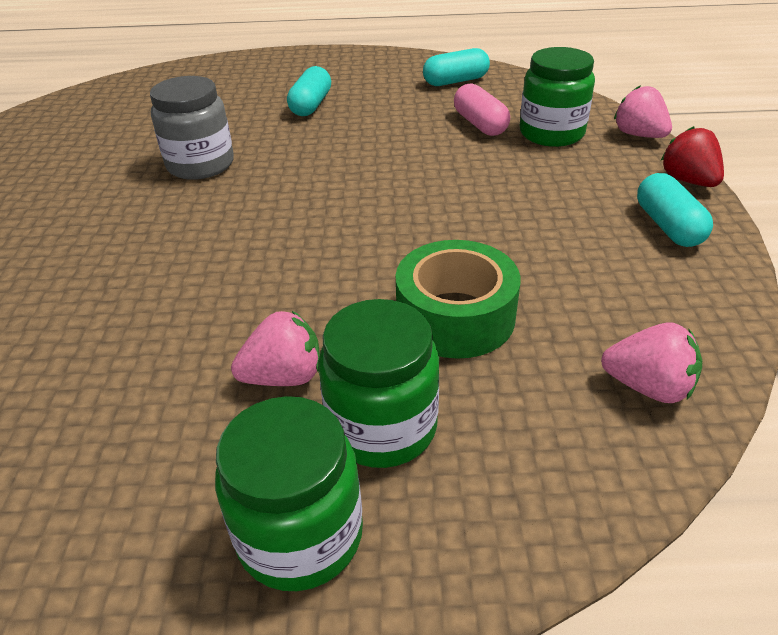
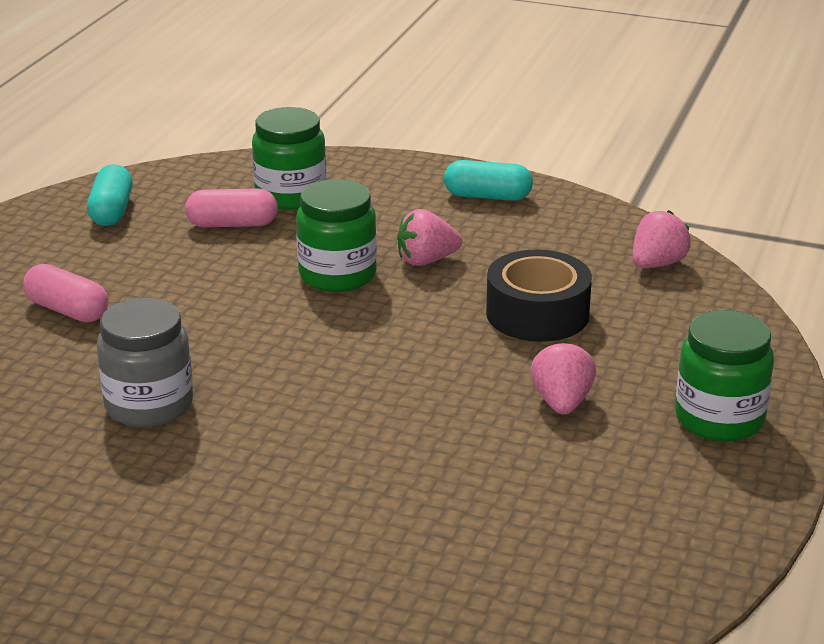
camera: 70 degrees left, 10 degrees down
(311, 105) = (67, 310): turquoise capsule -> pink capsule
(382, 427) = (639, 370): green jar -> green jar (337, 275)
(455, 316) = (537, 314): green tape -> black tape
(639, 135) = (336, 159): pink strawberry -> pink strawberry (426, 260)
(688, 181) = (431, 166): red strawberry -> none

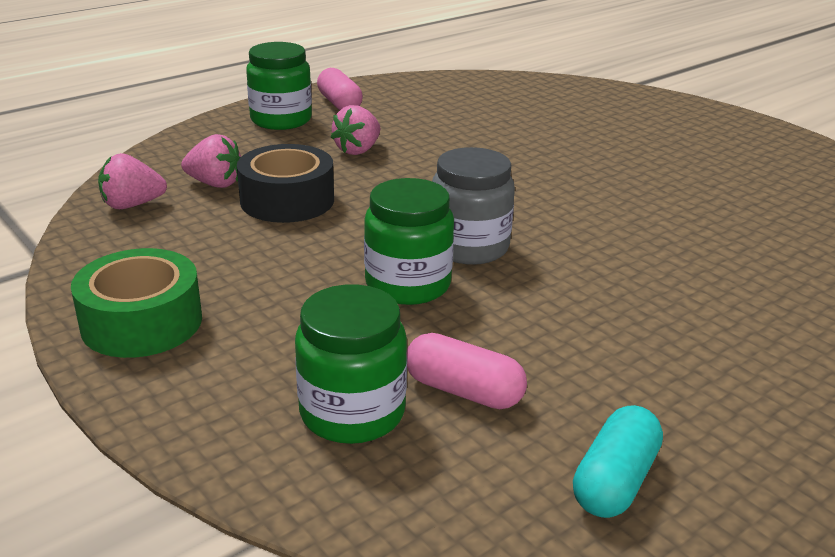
camera: 150 degrees left, 0 degrees up
(67, 310) = (712, 337): pink capsule -> pink capsule (339, 104)
(149, 405) = (656, 228): grey jar -> grey jar (469, 247)
(426, 260) = (309, 271): pink strawberry -> pink strawberry (215, 184)
(487, 196) = (142, 322): turquoise capsule -> green tape

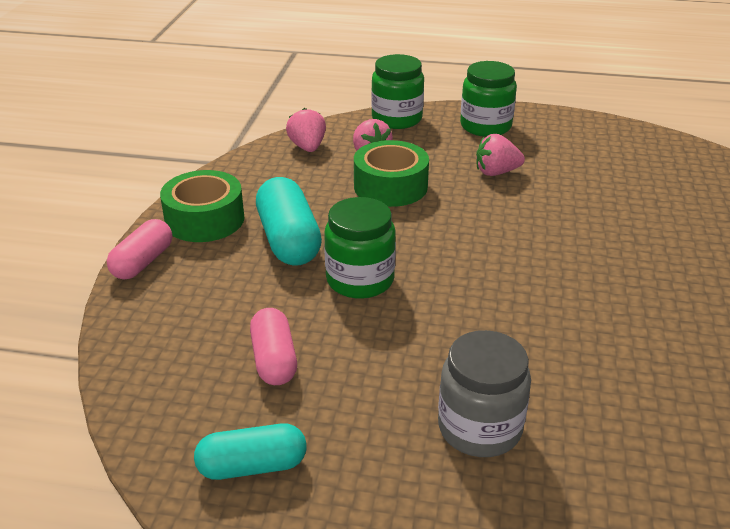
camera: 50 degrees right, 5 degrees up
(132, 205) = (307, 147): pink strawberry -> pink strawberry turned 45 degrees clockwise
(276, 290) = (289, 240): none -> turquoise capsule
(287, 200) = (390, 186): black tape -> green tape
(339, 104) = (548, 130): pink capsule -> pink capsule (143, 262)
(352, 412) = (207, 330): green jar -> green jar (397, 119)
(469, 247) = (441, 279): grey jar -> grey jar (479, 428)

